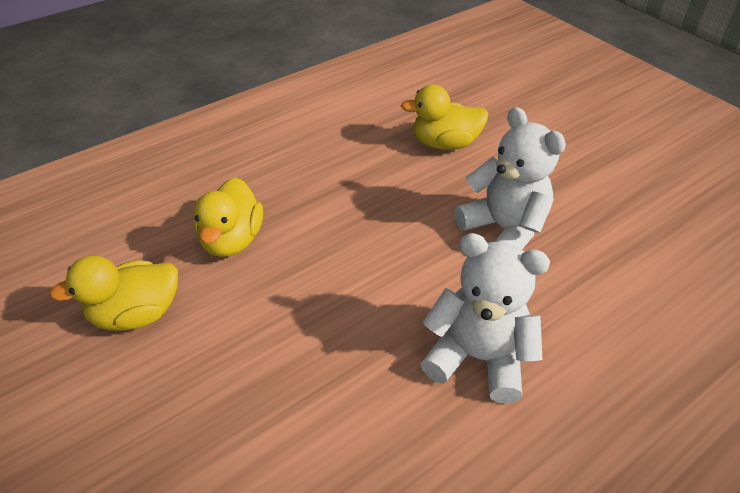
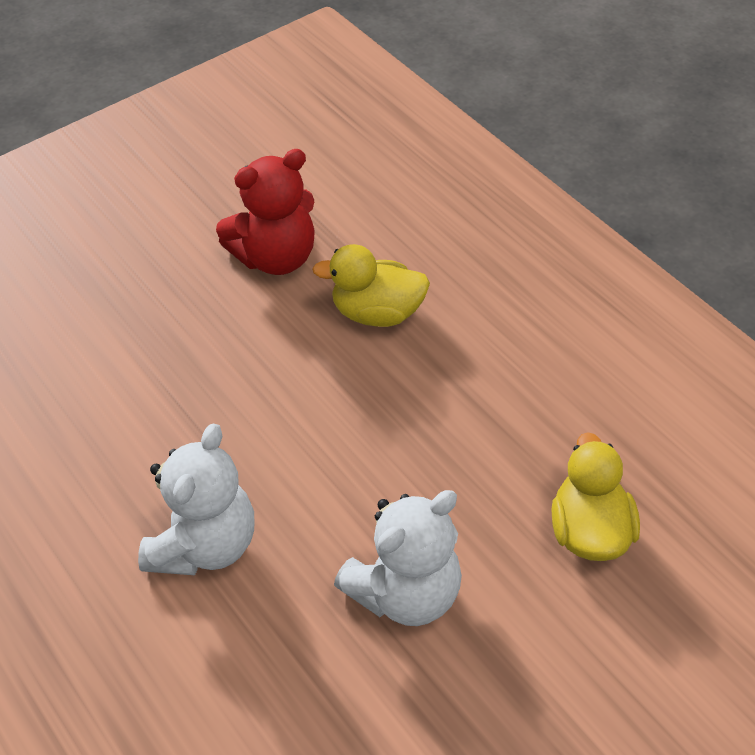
camera: 90 degrees right, 5 degrees up
(137, 314) = (276, 257): yellow duck -> red teddy bear

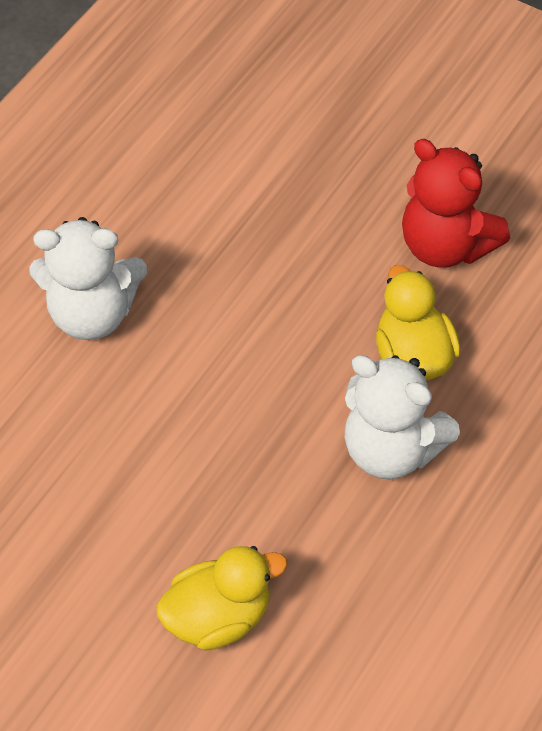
camera: 70 degrees right, 5 degrees up
(405, 592) = (97, 480): white teddy bear -> white teddy bear (392, 449)

